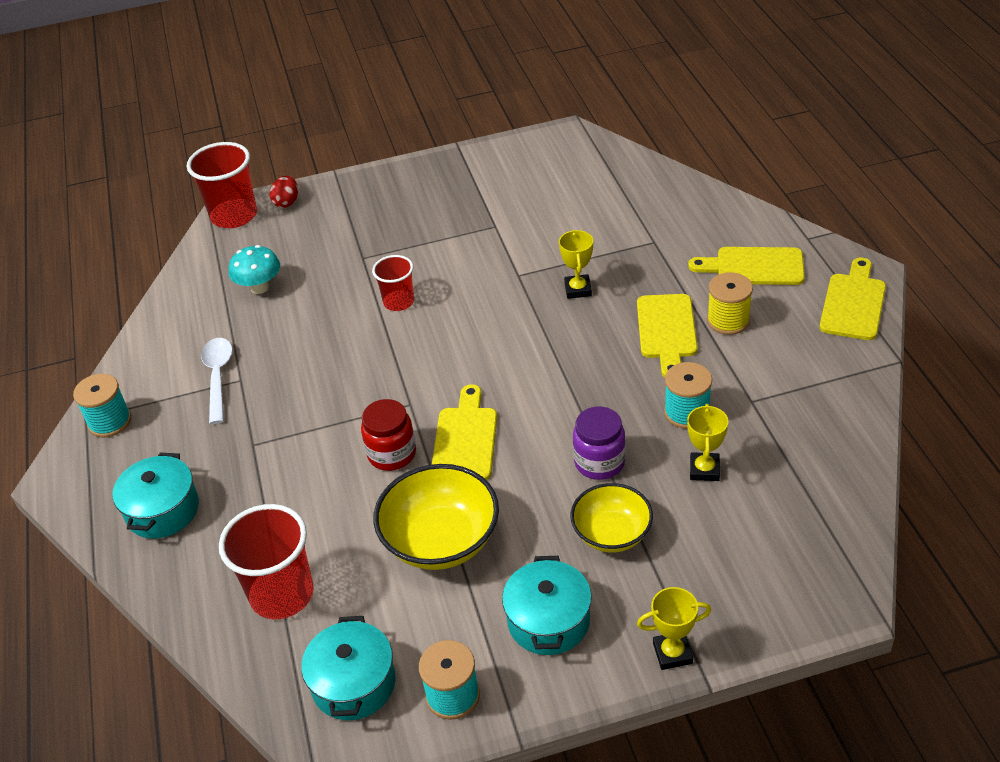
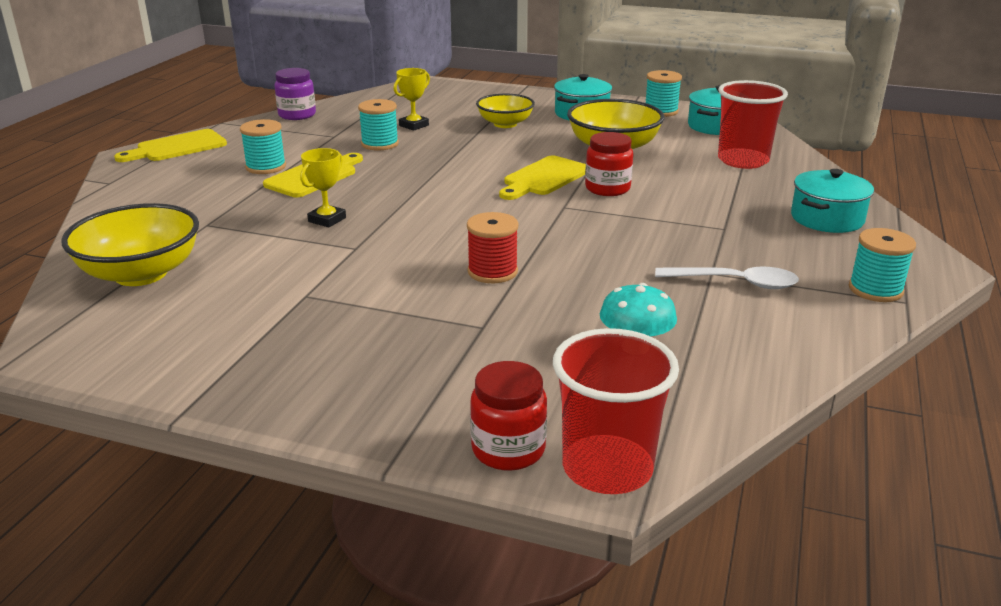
camera: 150 degrees left, 15 degrees down
(218, 377) = (735, 283): white spoon -> white spoon turned 105 degrees counterclockwise
(287, 202) = (508, 449): red egg -> red jar
(398, 302) = (492, 272): red cup -> red spool
(599, 462) = (469, 144): purple jar -> purple jar (297, 115)
(618, 190) = (141, 274): none -> yellow bowl
(672, 653) = (531, 93): yellow trophy -> none
(728, 320) = (266, 167): yellow spool -> turquoise spool
(754, 267) = (182, 183): yellow cutting board -> none

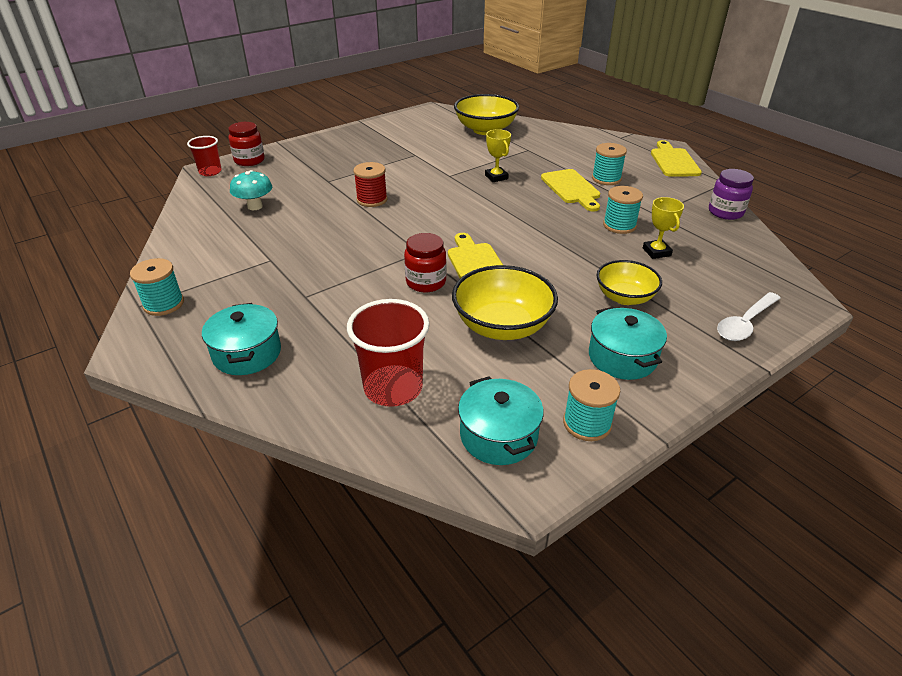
camera: 125 degrees right, 10 degrees up
(607, 468) = (210, 172): red cup -> red cup, size x0.60
(735, 283) = (250, 261): white spoon -> white spoon (745, 323)

